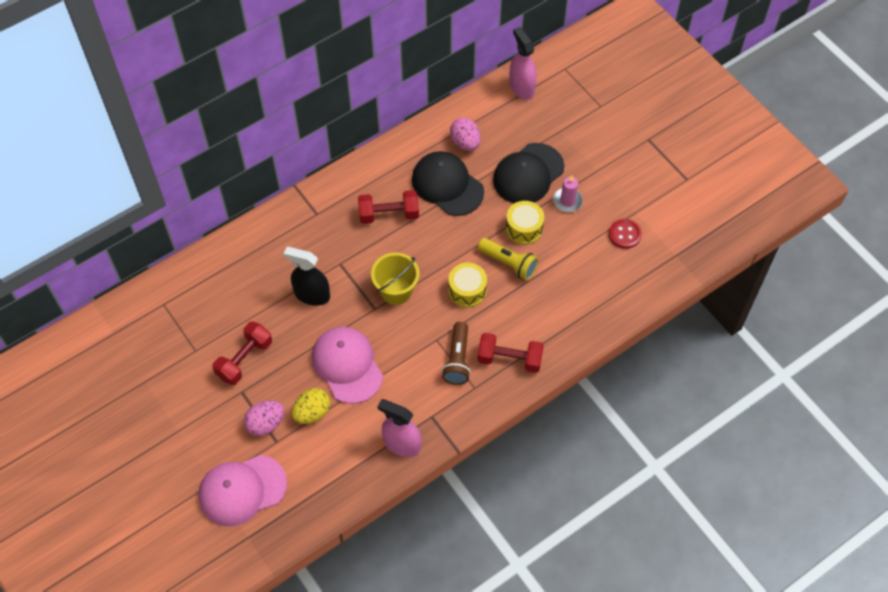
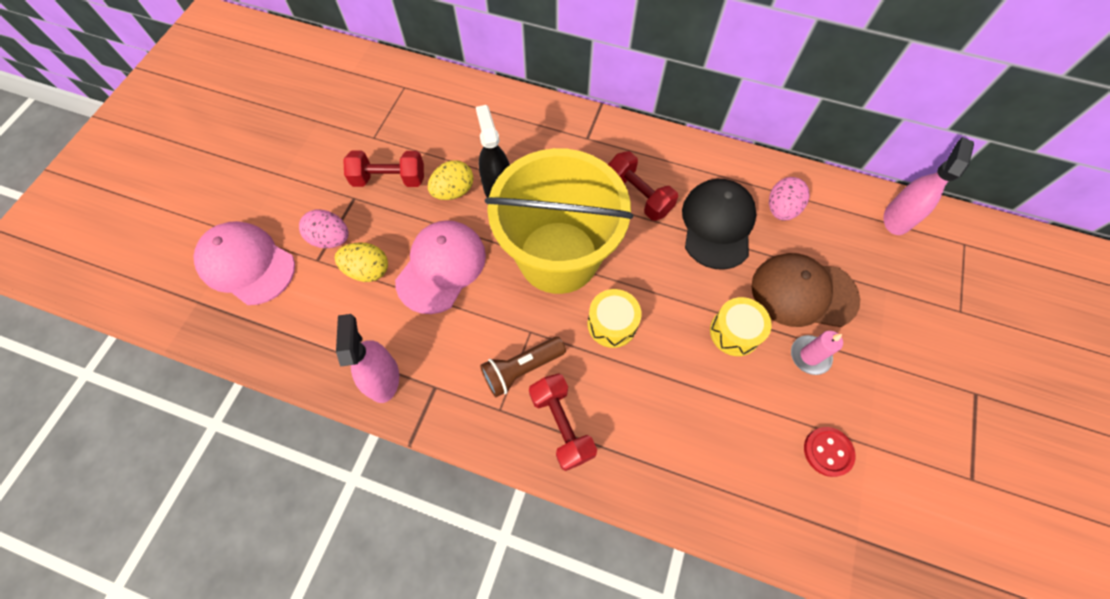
camera: 55 degrees right, 5 degrees up
(291, 323) = (453, 191): none -> yellow egg
(396, 291) = (558, 257): yellow bucket -> yellow bucket, size x2.07
(508, 263) = (679, 344): yellow flashlight -> none
(528, 174) = (803, 292): black cap -> brown cap

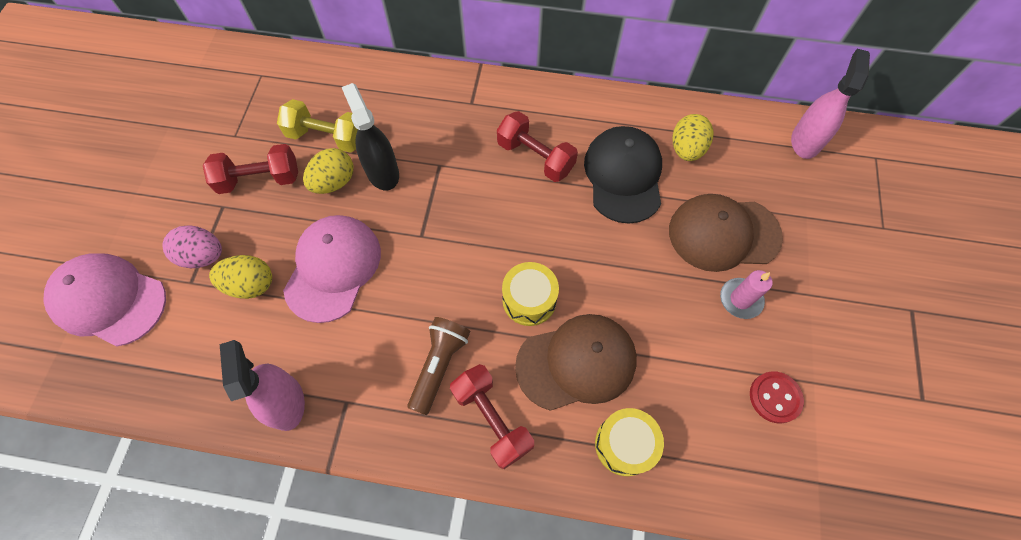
camera: 10 degrees left, 0 degrees up
(453, 150) = (327, 137): none -> yellow dumbbell
(521, 369) = (439, 365): brown flashlight -> brown flashlight turned 150 degrees clockwise
(558, 257) = (460, 236): yellow bucket -> none
(646, 388) = (576, 363): none -> brown cap
(734, 332) = (659, 287): yellow drum -> yellow drum (624, 444)
(781, 209) = (686, 149): pink egg -> yellow egg

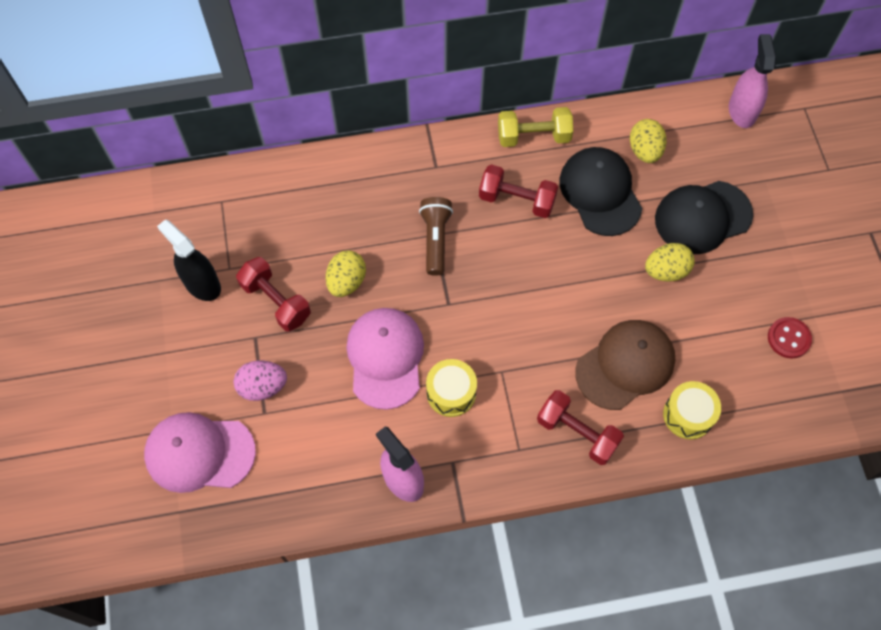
camera: 20 degrees left, 0 degrees up
(251, 285) = (320, 396): yellow egg -> yellow egg (666, 271)
(260, 179) = (276, 301): red dumbbell -> red dumbbell turned 75 degrees clockwise
(327, 137) = (318, 242): yellow dumbbell -> yellow dumbbell (533, 137)
(382, 172) = (386, 258): black spray bottle -> black spray bottle (202, 284)
(439, 365) = (515, 406): brown flashlight -> brown flashlight (435, 240)
(529, 300) = (565, 327): yellow drum -> yellow drum (451, 393)
(723, 233) = (702, 217): brown cap -> black cap
(740, 299) = (736, 269): pink candle -> none

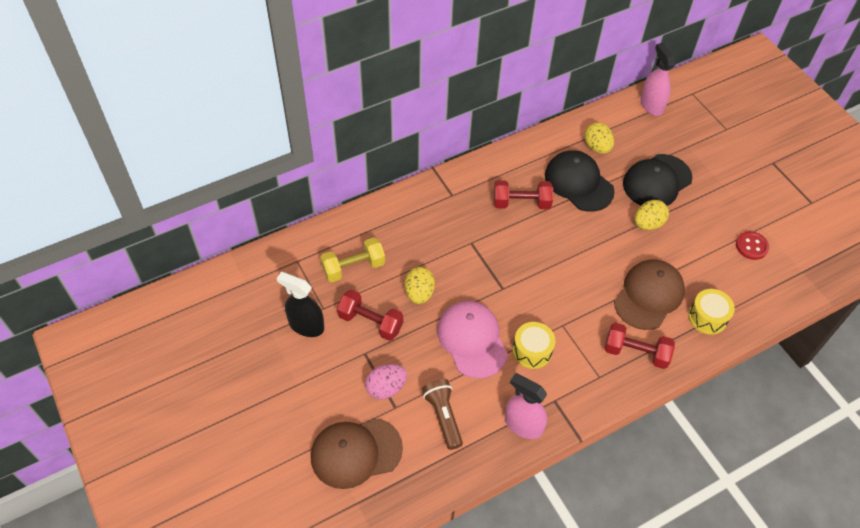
camera: 20 degrees left, 10 degrees down
(199, 453) = (356, 452): pink cap -> brown cap
(435, 240) = (473, 246): brown flashlight -> brown flashlight (443, 416)
(533, 137) = (514, 157): yellow dumbbell -> yellow dumbbell (353, 267)

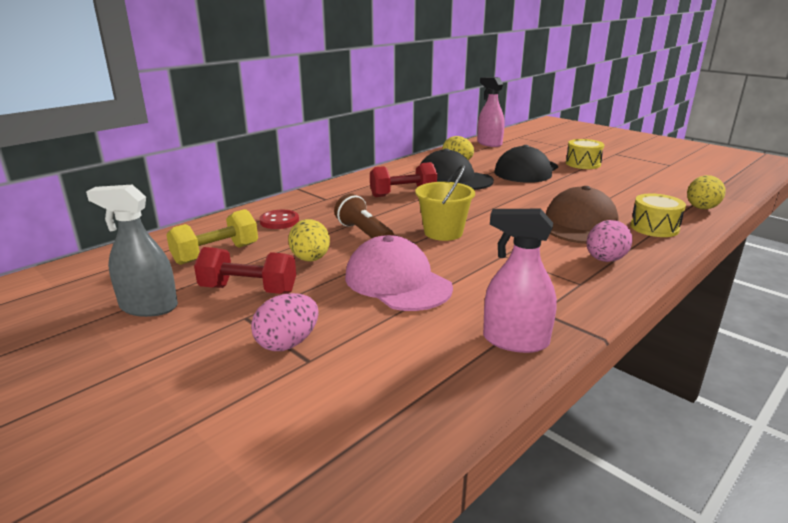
camera: 15 degrees left, 30 degrees down
(306, 325) = (148, 307): black spray bottle -> grey spray bottle
(356, 452) = (250, 428): brown cap -> none
(443, 416) = (390, 355): brown flashlight -> brown flashlight (364, 233)
(530, 279) = (443, 232): none -> yellow bucket
(532, 351) = (480, 278): yellow drum -> yellow drum (583, 164)
(636, 353) = (605, 260): red dumbbell -> pink egg
(648, 224) = (539, 189): yellow egg -> yellow egg (701, 208)
(751, 246) = (646, 188): red button -> red button (279, 221)

